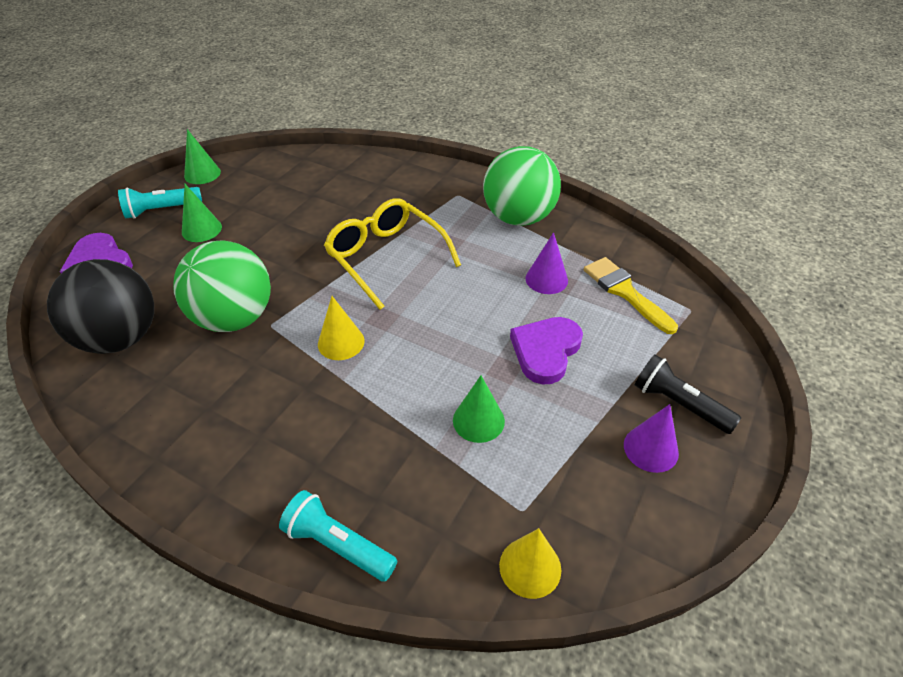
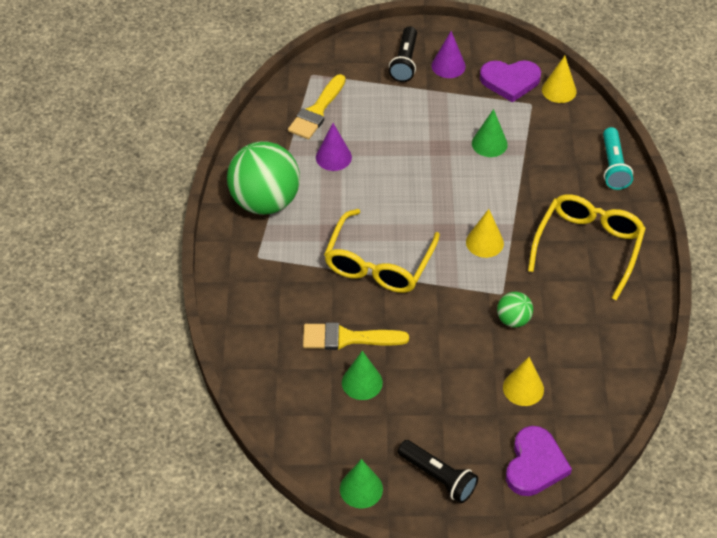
camera: 120 degrees left, 5 degrees up
(120, 338) = (586, 377): black ball -> none
(161, 210) = (438, 477): turquoise flashlight -> black flashlight
(165, 290) = (523, 388): none -> yellow cone
(201, 229) = (439, 420): green cone -> green cone (362, 382)
(235, 318) = (513, 319): green ball -> green ball, size x0.47
(249, 431) = (588, 247): none -> yellow glasses
(329, 212) = (347, 338): none -> yellow brush
(545, 351) = (407, 133): purple heart -> purple heart (510, 81)

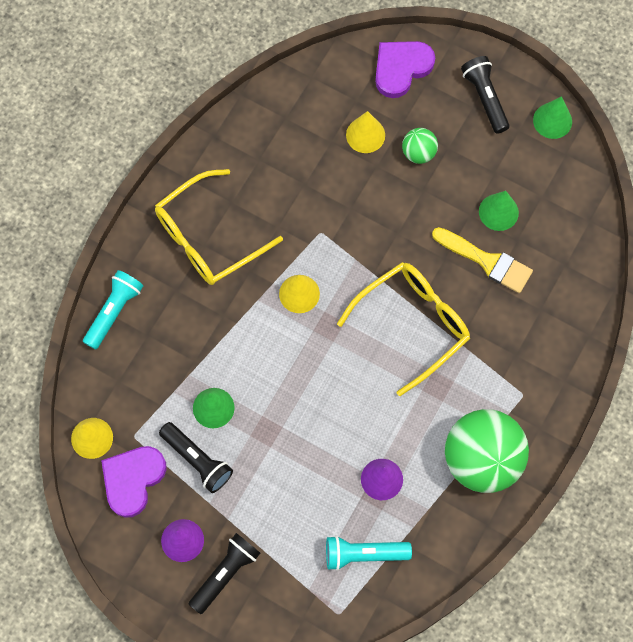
camera: 150 degrees left, 20 degrees up
(317, 111) = (363, 554): yellow brush -> turquoise flashlight
(475, 110) = (197, 460): none -> black flashlight
(510, 81) = (133, 480): purple heart -> purple heart turned 90 degrees counterclockwise
(513, 319) = (329, 201): green ball -> green ball (418, 153)

